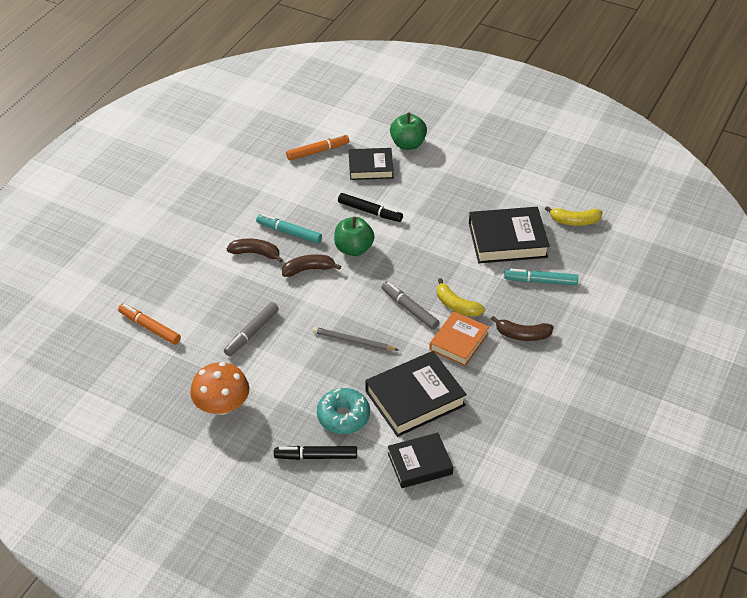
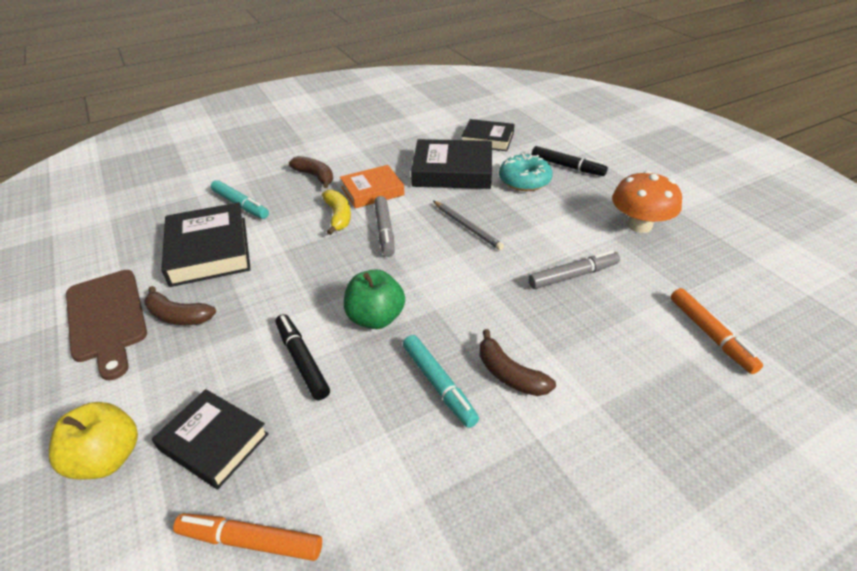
camera: 145 degrees left, 5 degrees down
(308, 269) = (454, 318): brown banana -> brown banana (178, 316)
(408, 144) = (107, 458): green apple -> yellow apple
(501, 182) = (106, 318): none -> brown cutting board
(507, 240) = (209, 250): black book -> black book turned 45 degrees clockwise
(574, 221) = (123, 239): yellow banana -> none

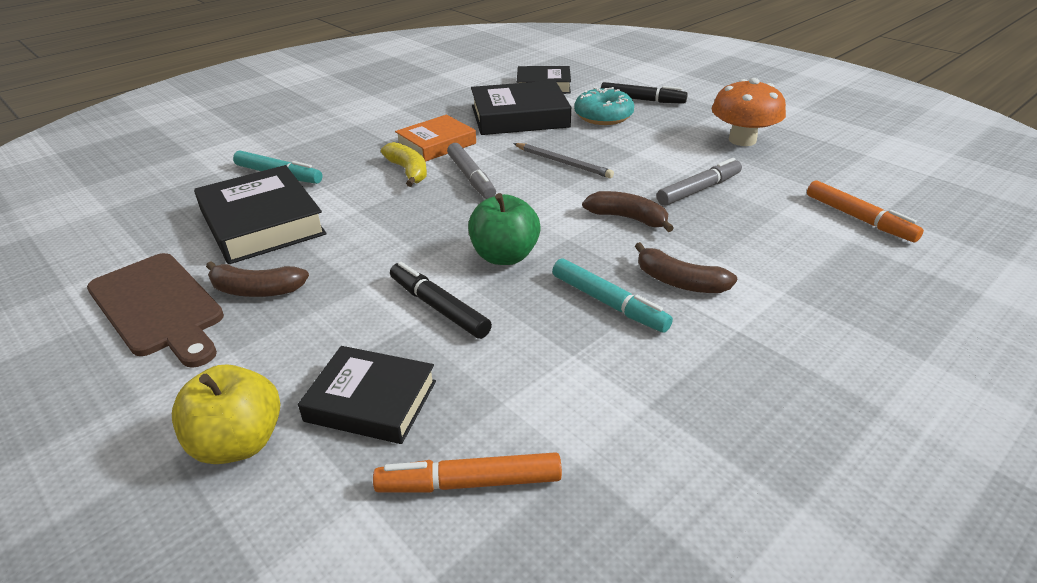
camera: 15 degrees left, 5 degrees down
(315, 176) = (359, 138): brown banana -> brown banana (627, 218)

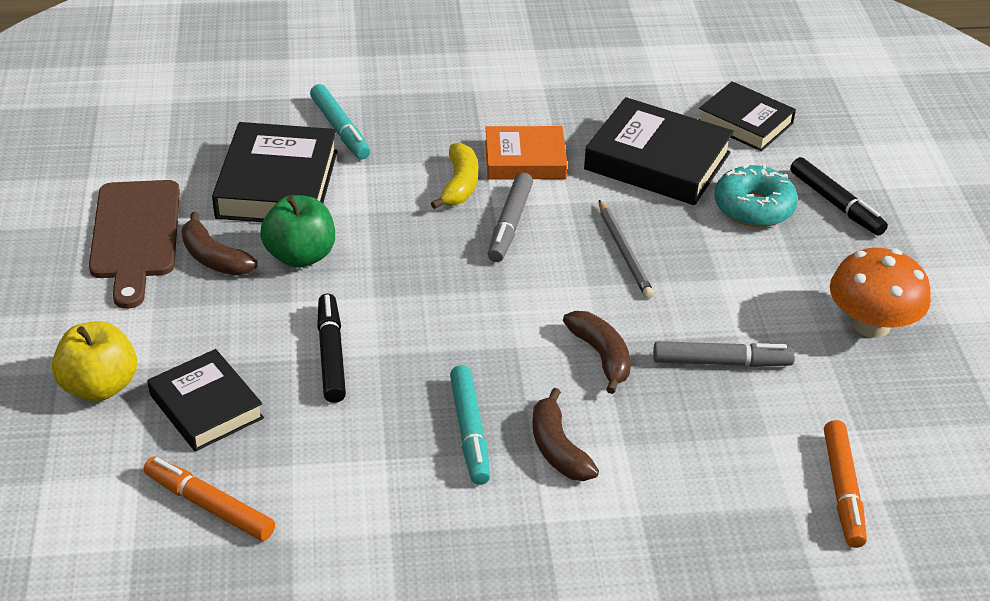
camera: 35 degrees right, 5 degrees up
(504, 256) = (439, 334): green apple -> green apple (300, 256)

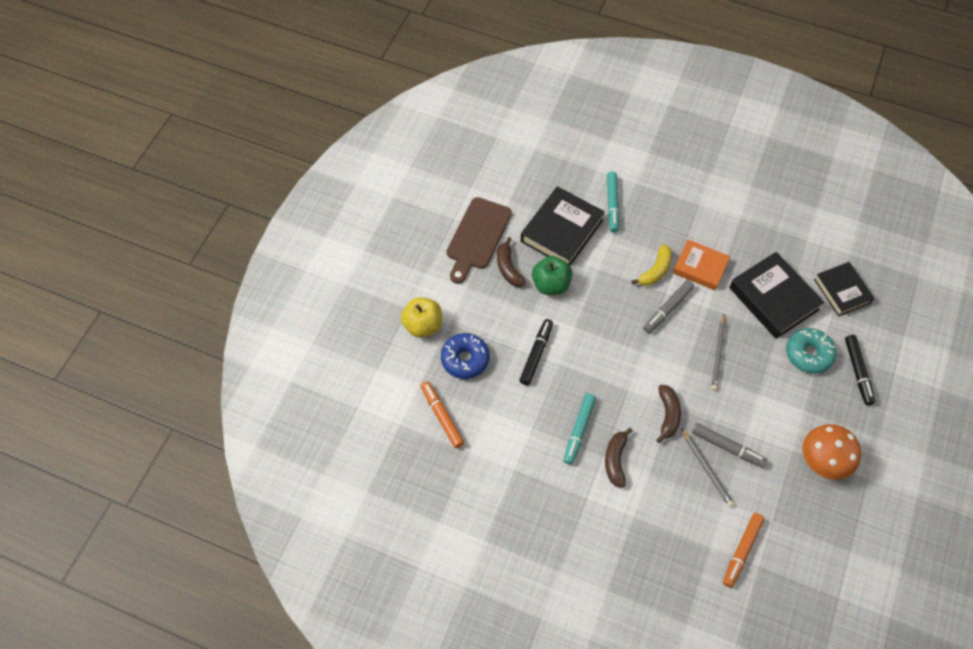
camera: 30 degrees right, 20 degrees up
(206, 406) = (465, 359): black book -> blue donut
(710, 402) = (707, 469): none -> grey pencil

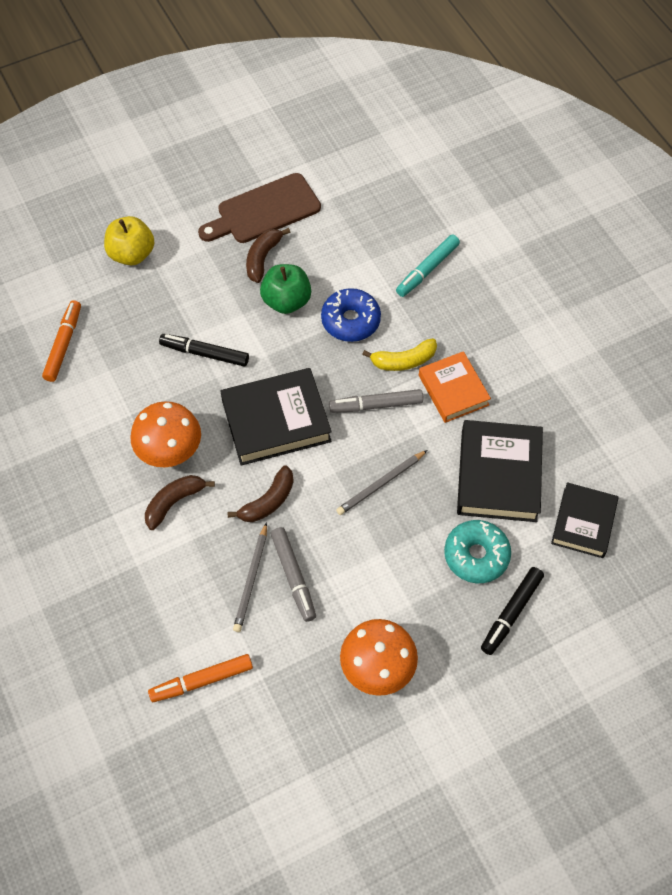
camera: 40 degrees right, 0 degrees up
(465, 359) = (136, 310): blue donut -> blue donut (350, 320)
(536, 354) = (205, 353): black marker -> black marker turned 135 degrees counterclockwise
(562, 231) = (350, 260): black book -> black book (276, 421)
(578, 430) = (169, 450): turquoise marker -> orange mushroom

